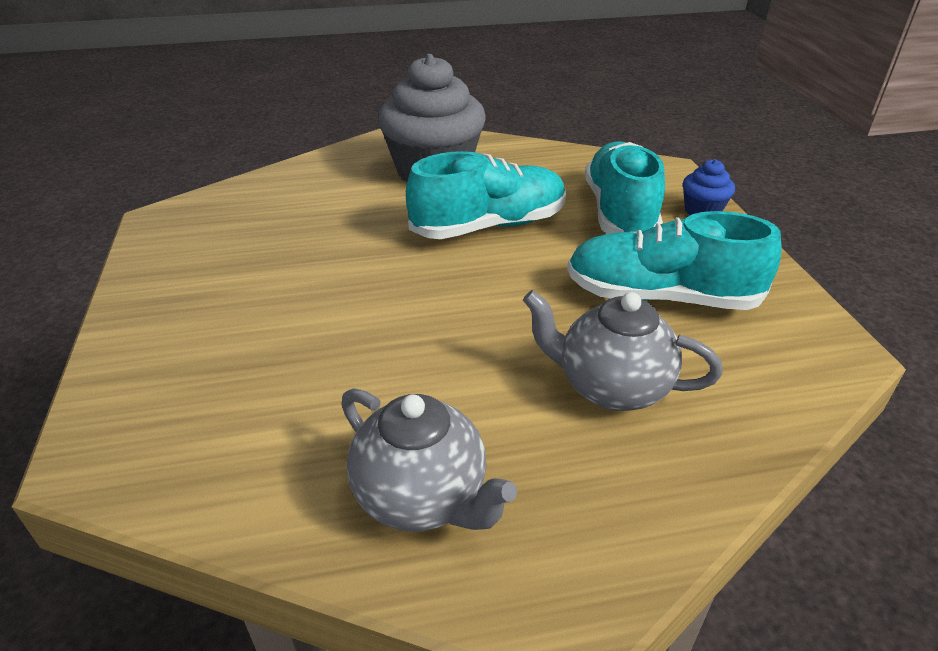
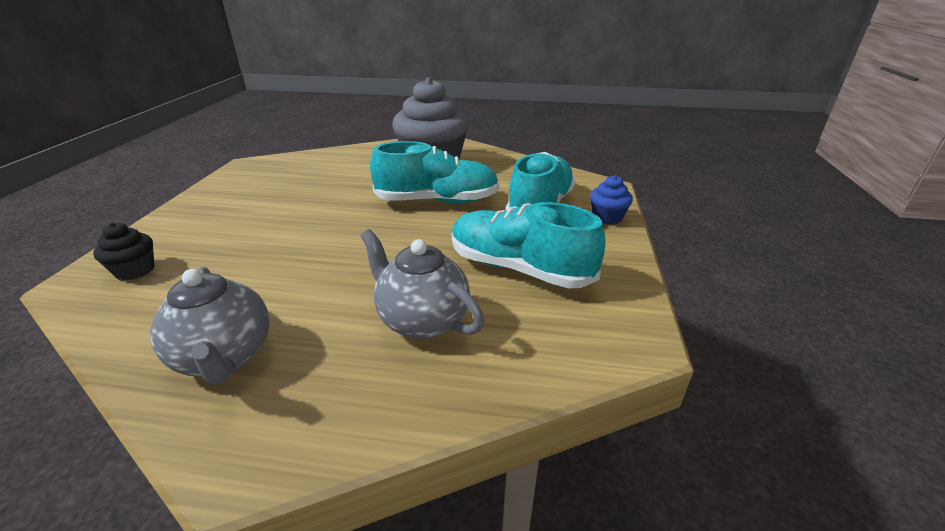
camera: 20 degrees right, 5 degrees down
(164, 418) = (135, 270): none -> black cupcake

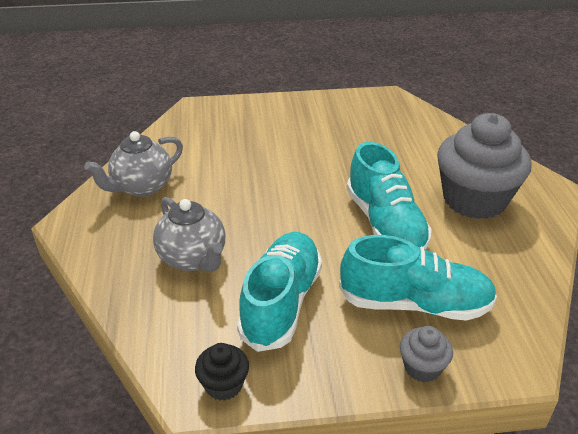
camera: 75 degrees right, 5 degrees up
(135, 270) = (214, 119): black cupcake -> black cupcake (223, 385)
(422, 320) = (193, 259): grey teapot -> grey teapot turned 120 degrees clockwise
(607, 217) = (422, 367): blue cupcake -> grey cupcake

